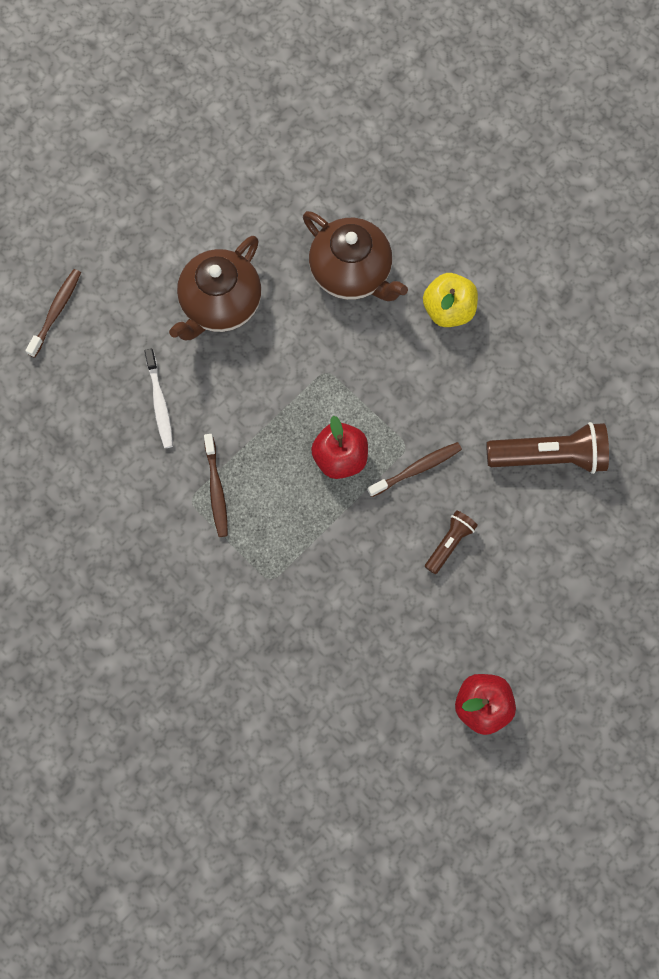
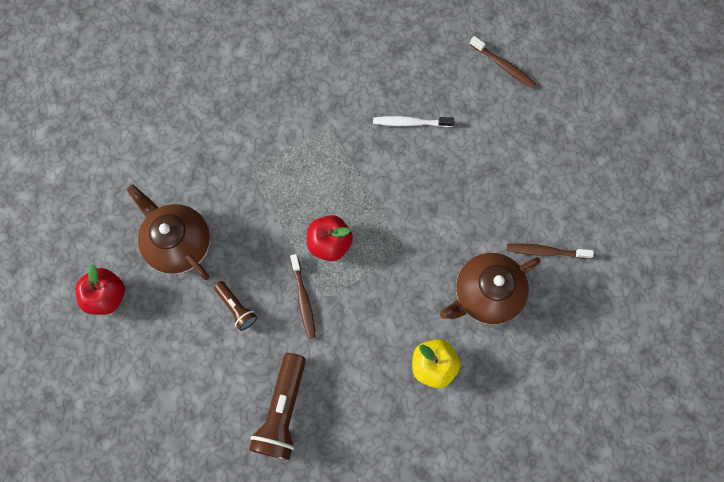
camera: 105 degrees right, 0 degrees up
(216, 489) = (331, 147): brown toothbrush -> brown toothbrush (546, 251)
(220, 304) = (481, 184): brown teapot -> brown teapot (179, 243)

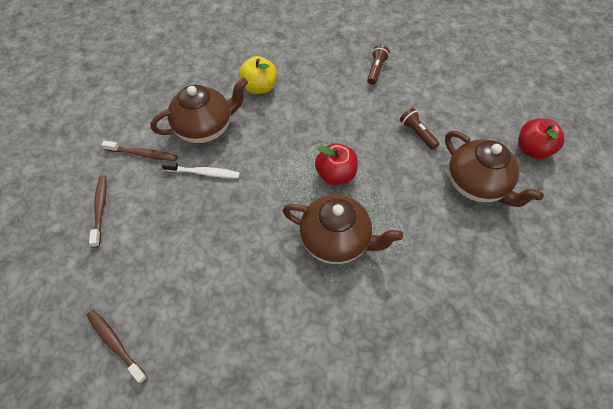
camera: 175 degrees left, 15 degrees down
(282, 411) = (376, 70): brown flashlight -> brown flashlight, size x0.55
(303, 299) = (360, 135): brown toothbrush -> brown toothbrush (100, 209)
(326, 169) = (336, 240): none -> brown teapot
(411, 123) = (240, 282): white toothbrush -> white toothbrush (203, 173)

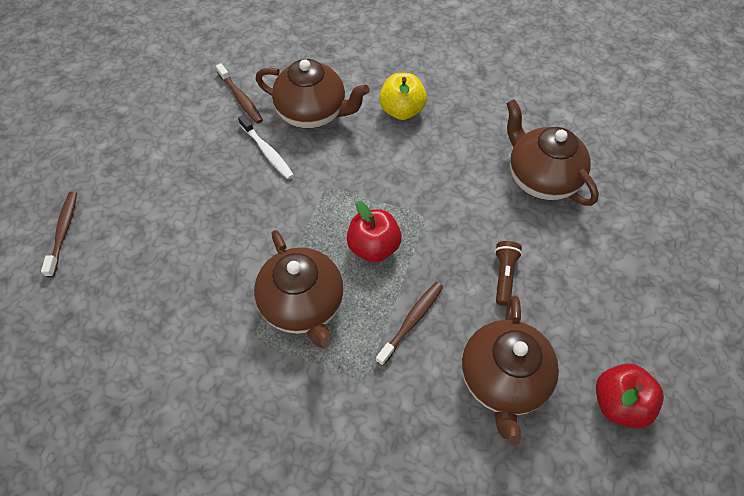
camera: 45 degrees right, 0 degrees up
(100, 209) = (163, 119): brown toothbrush -> brown toothbrush (411, 322)
(376, 70) = (540, 178): brown flashlight -> brown teapot

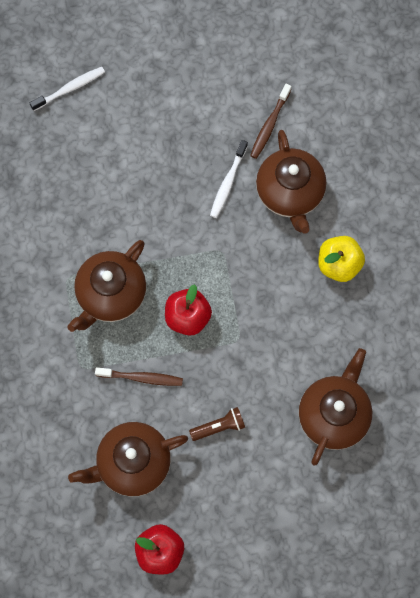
camera: 60 degrees right, 15 degrees up
(63, 232) = (69, 88): brown toothbrush -> white toothbrush

